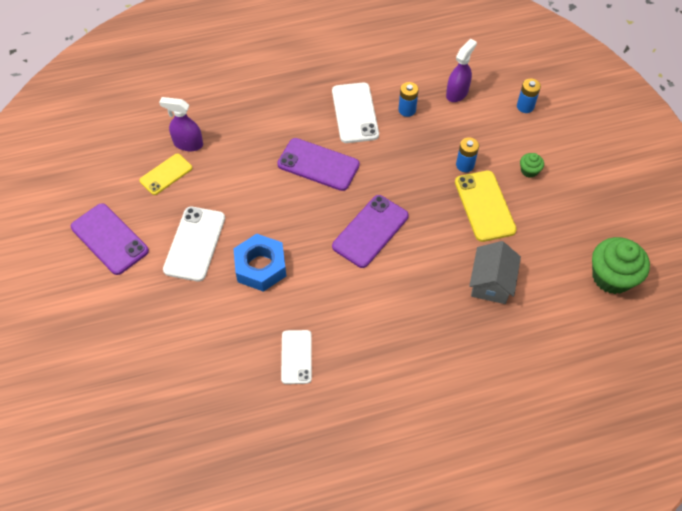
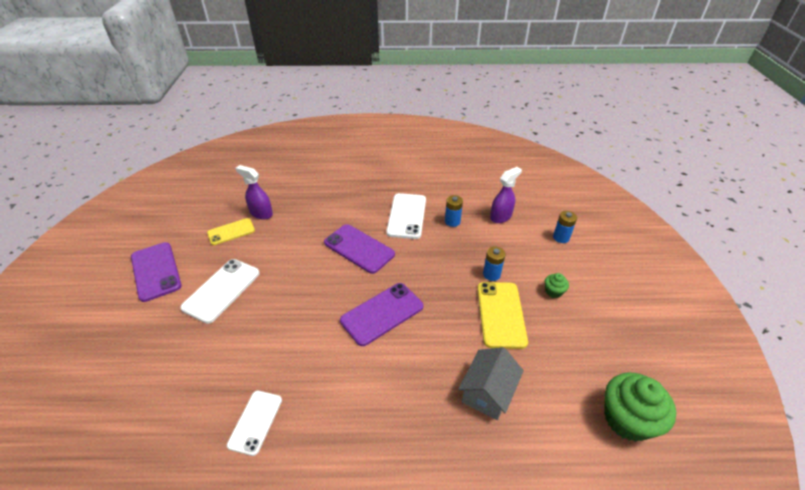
camera: 15 degrees right, 15 degrees down
(260, 267) = (267, 323): blue nut -> none

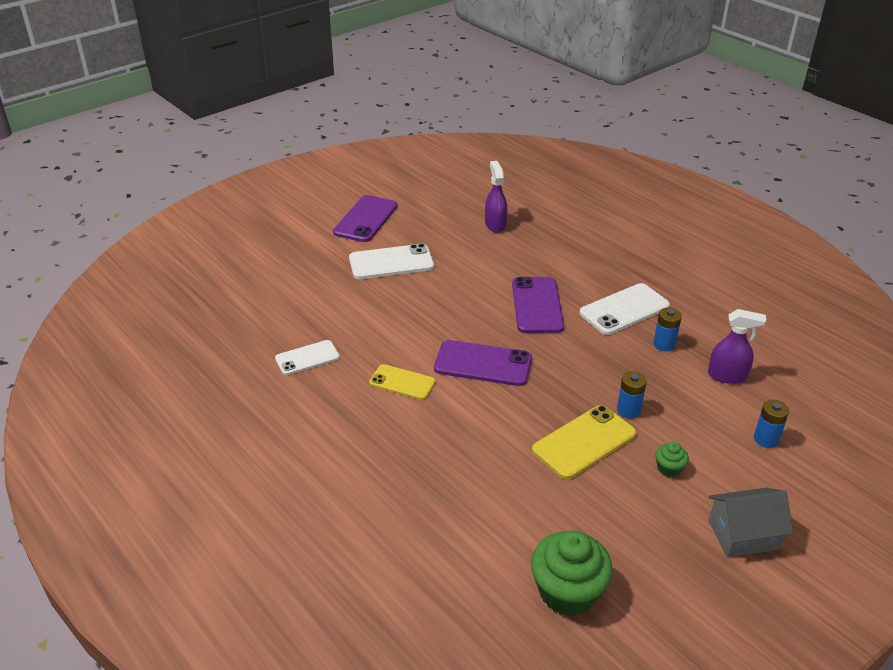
camera: 50 degrees right, 5 degrees down
(231, 232) = (452, 224): yellow phone -> yellow phone (402, 382)
(487, 392) = (481, 476): grey house -> grey house (743, 535)

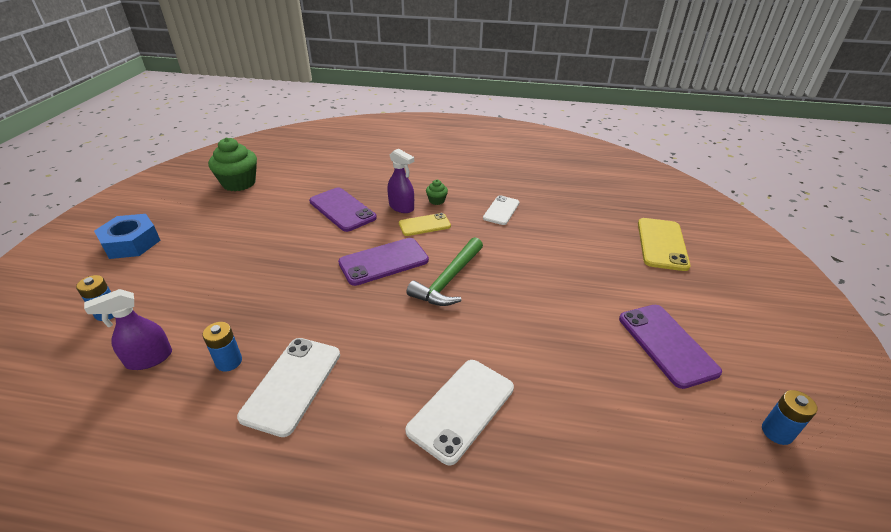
camera: 140 degrees right, 0 degrees up
(391, 262) = (564, 307): white phone -> white phone (461, 409)
(446, 320) = (449, 280): none -> green hammer
(495, 225) = (544, 432): purple spray bottle -> purple spray bottle (401, 207)
(537, 305) = (387, 337): purple phone -> purple phone (342, 209)
(584, 442) = (267, 246): yellow phone -> yellow phone (662, 244)
(628, 410) = (242, 282): blue battery -> blue battery (776, 432)
(669, 468) = (194, 257): green cupcake -> green cupcake (436, 200)
(743, 535) = (131, 243): grey house -> blue nut

